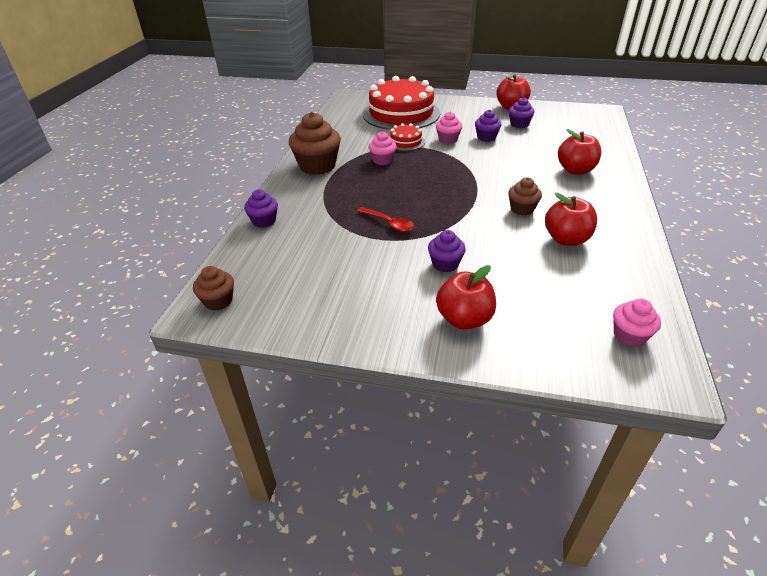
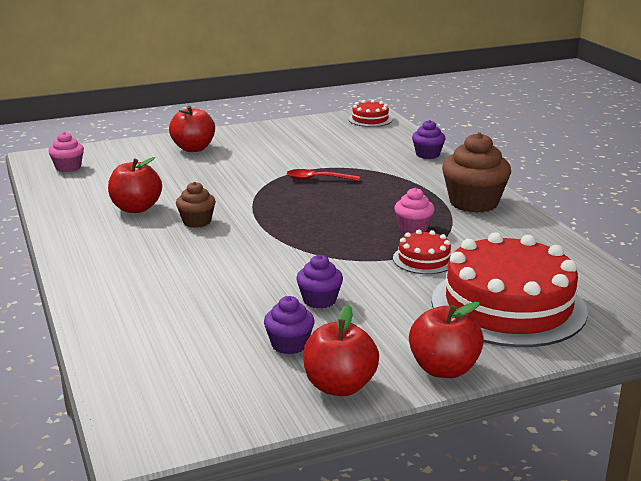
camera: 145 degrees right, 15 degrees down
(218, 301) = (370, 119): brown cupcake -> red cake
(445, 264) = (235, 168): purple cupcake -> none
(448, 139) = (372, 280): pink cupcake -> none
(575, 170) = (153, 283): red apple -> red apple (444, 369)

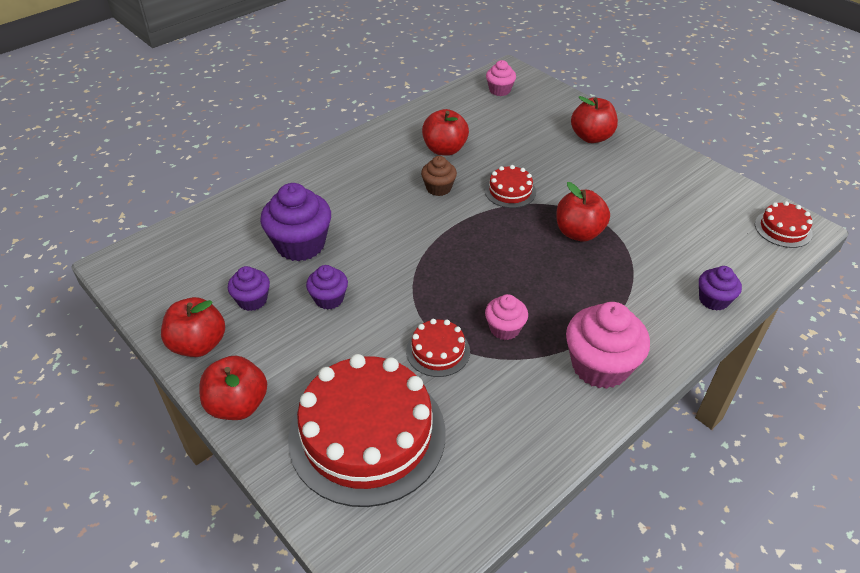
camera: 70 degrees right, 20 degrees up
(218, 305) = (300, 244): none -> purple cupcake
(235, 193) = (510, 191): none -> red cake
(317, 179) = (578, 233): red spoon -> red apple
(473, 203) = (600, 366): brown cupcake -> pink cupcake

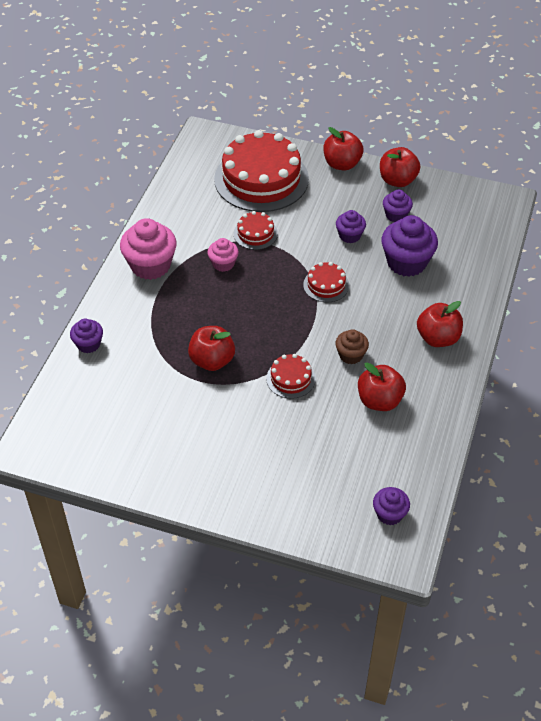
camera: 150 degrees right, 5 degrees up
(499, 90) = (389, 514): pink cupcake -> purple cupcake
(591, 137) = (255, 482): red apple -> red apple (438, 338)
(783, 229) = (44, 440): red cake -> red cake (326, 285)

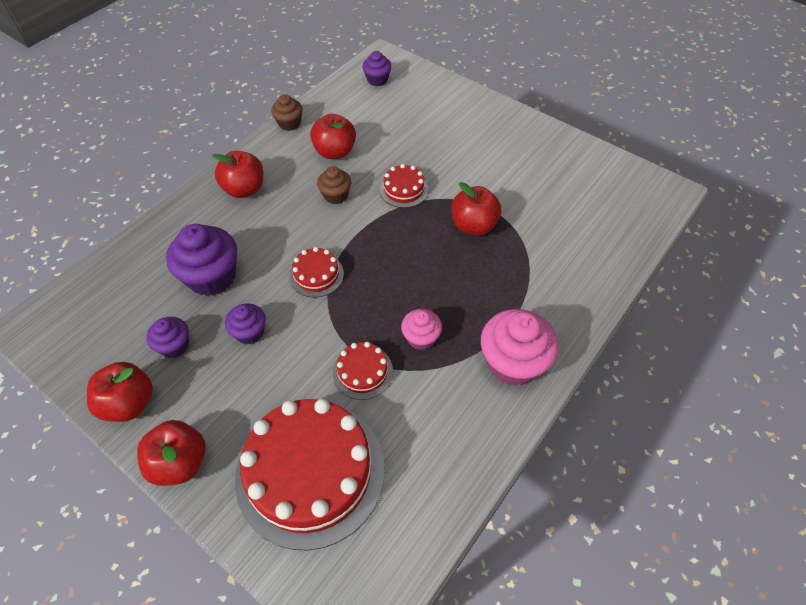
camera: 160 degrees left, 5 degrees up
(88, 344) = (603, 278): purple cupcake -> none
(448, 421) = (289, 123): none -> brown cupcake

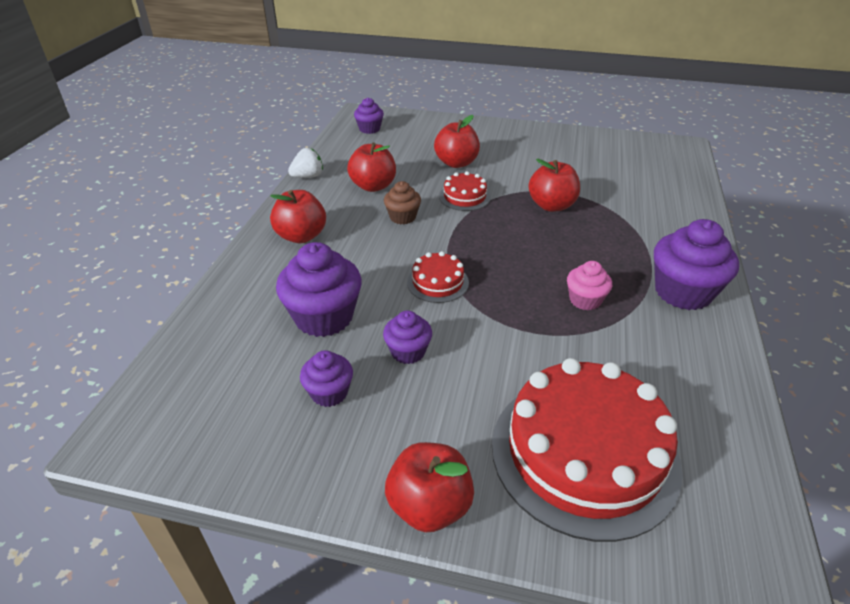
camera: 25 degrees left, 15 degrees down
(129, 403) = (316, 470): red apple -> red apple (456, 163)
(289, 123) = (308, 176): brown cupcake -> white strawberry
(363, 372) = (556, 345): red cake -> none
(513, 363) = (683, 292): pink cupcake -> purple cupcake

